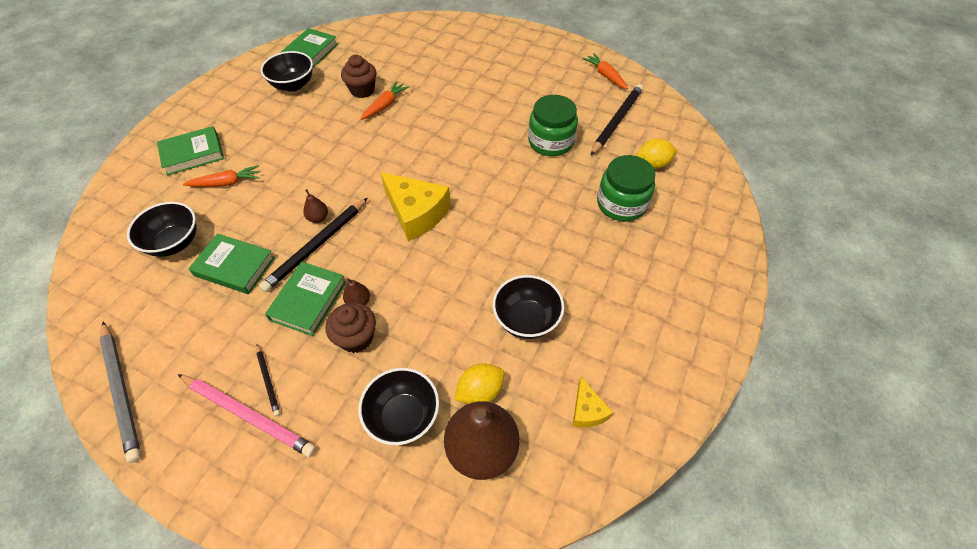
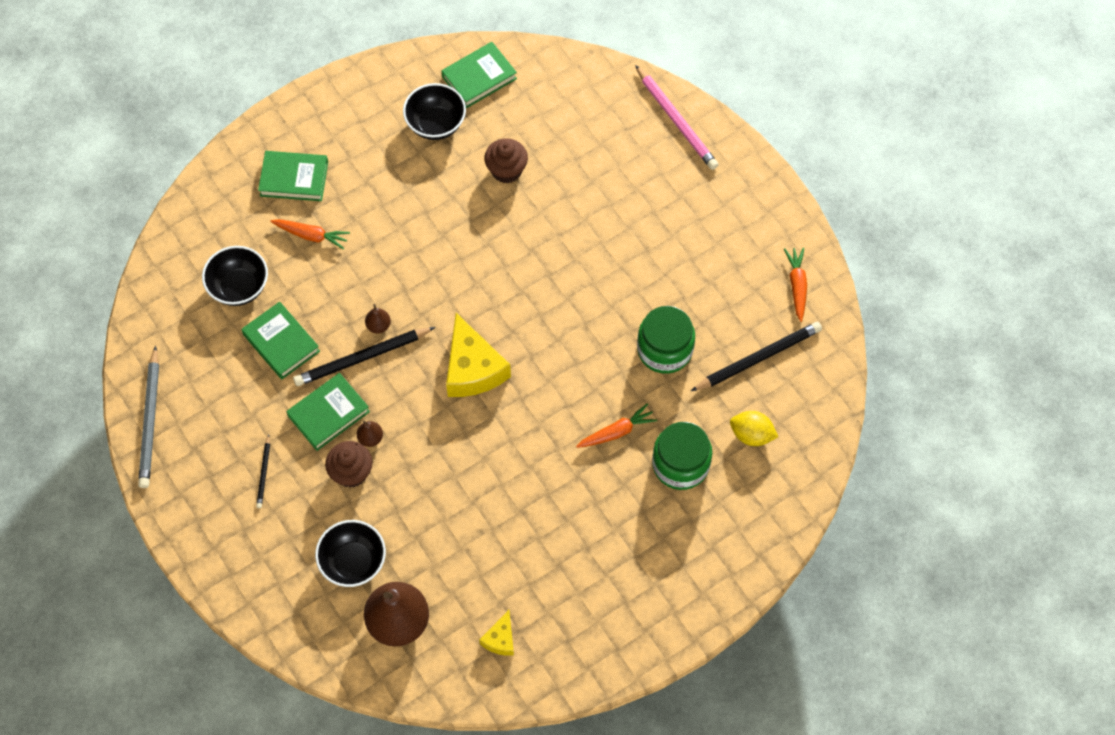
camera: 30 degrees right, 10 degrees up
(248, 415) = (237, 495): pink pencil -> pink pencil (676, 120)
(385, 105) = (519, 206): orange carrot -> orange carrot (616, 432)
(480, 392) = (425, 576): yellow lemon -> none
(526, 320) = (504, 534): black bowl -> none

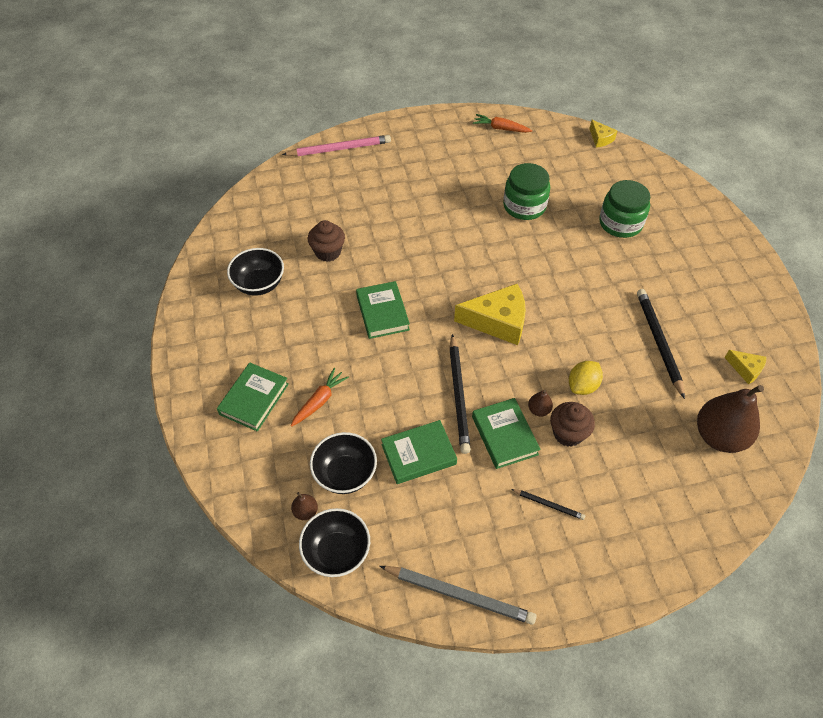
camera: 70 degrees left, 10 degrees down
(353, 562) = (656, 455): black bowl -> black bowl (337, 552)
(378, 325) = (432, 375): brown pear -> brown pear (305, 511)
(479, 78) = (233, 245): green book -> green book (382, 312)
(616, 432) = (583, 250): orange carrot -> none
(751, 435) = (608, 181): yellow lemon -> yellow lemon (582, 386)
(758, 358) = (549, 162): black pencil -> black pencil (659, 342)
(831, 409) = (600, 139): none -> yellow cheese

